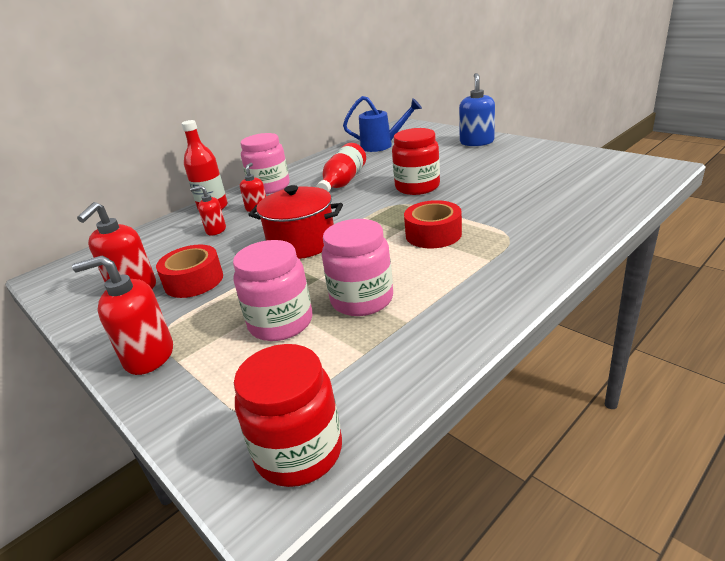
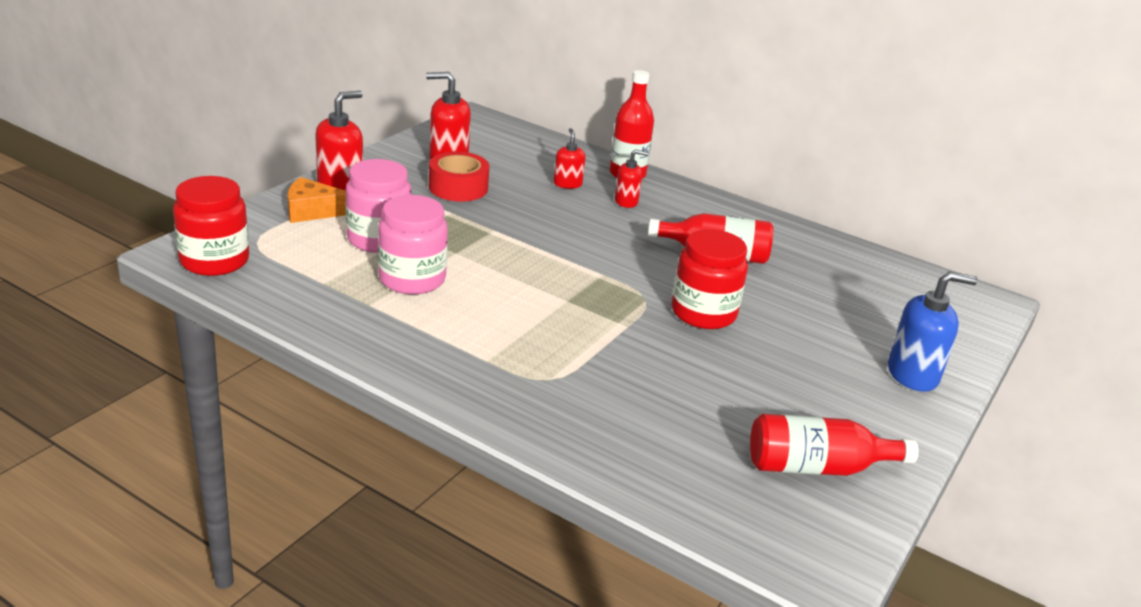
camera: 70 degrees right, 0 degrees up
(149, 356) = (340, 186): red soap dispenser -> red soap dispenser turned 60 degrees clockwise
(199, 374) = (312, 211): none -> orange cheese
(270, 187) = (692, 203): pink jar -> none
(302, 243) = (535, 238): red pot -> none
(382, 145) = (872, 281): blue watering can -> none
(433, 234) = (554, 323): red tape -> none
(572, 165) = (817, 467): none -> red bottle

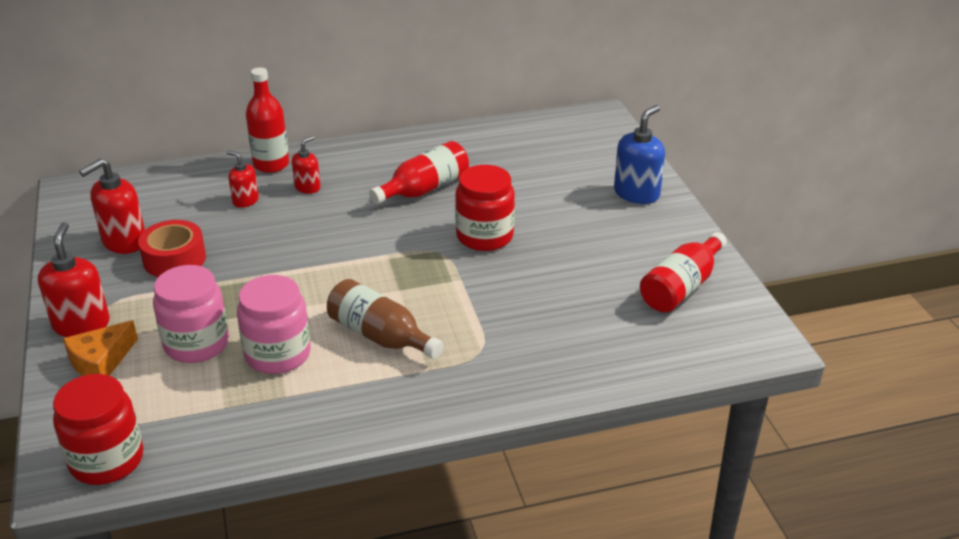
camera: 45 degrees left, 5 degrees up
(497, 317) = (380, 336): none -> brown bottle

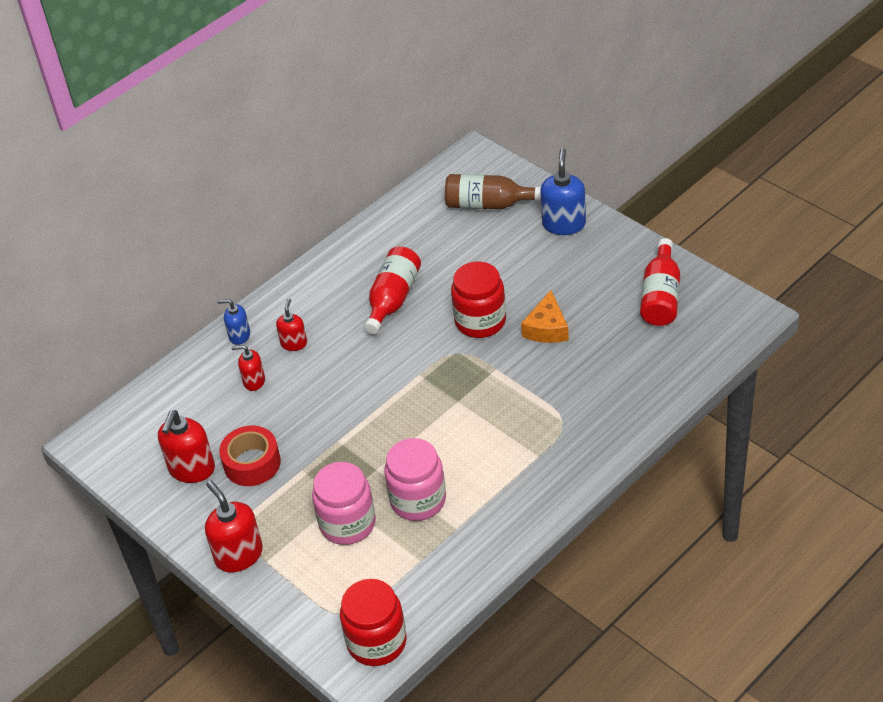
camera: 25 degrees left, 10 degrees up
(101, 361) = (288, 575): orange cheese -> orange cheese (547, 328)
(271, 164) = (239, 335): red bottle -> blue soap dispenser
(380, 336) = (480, 447): brown bottle -> brown bottle (488, 204)

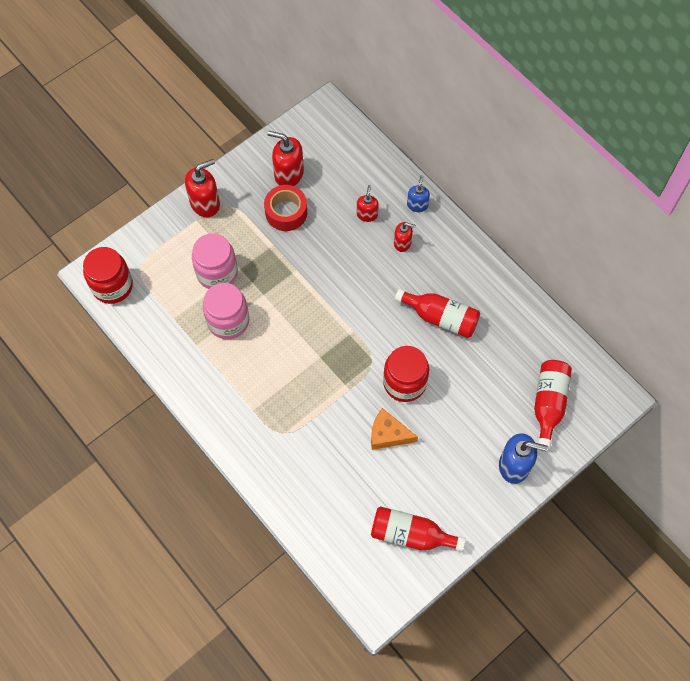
camera: 90 degrees right, 20 degrees up
(488, 204) = (548, 404): brown bottle -> red bottle

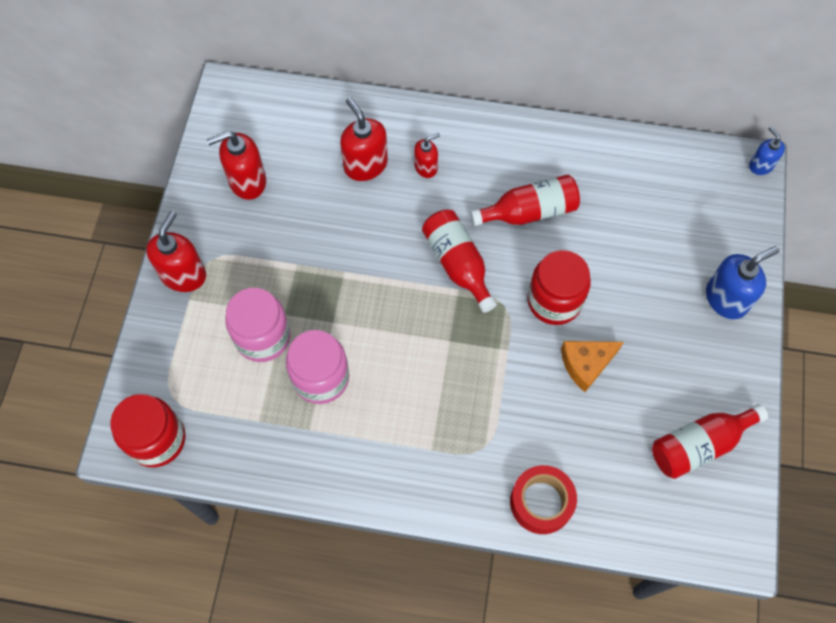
camera: 40 degrees left, 0 degrees up
(286, 212) = (280, 221): red tape -> red tape (541, 502)
(367, 214) = (365, 165): red soap dispenser -> red soap dispenser, size x1.68
(417, 205) = (406, 120): blue soap dispenser -> blue soap dispenser (761, 165)
(548, 404) = (700, 217): red bottle -> red bottle (458, 264)

